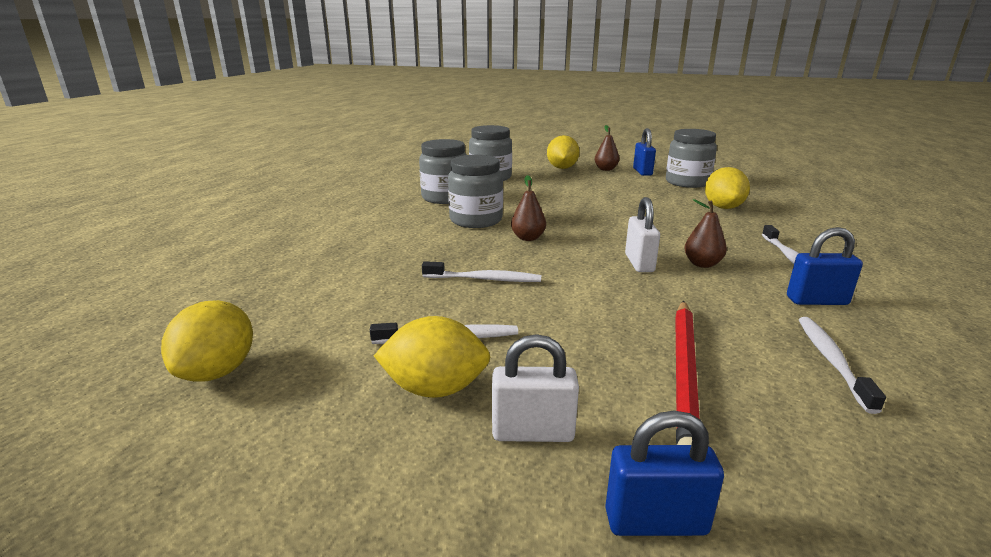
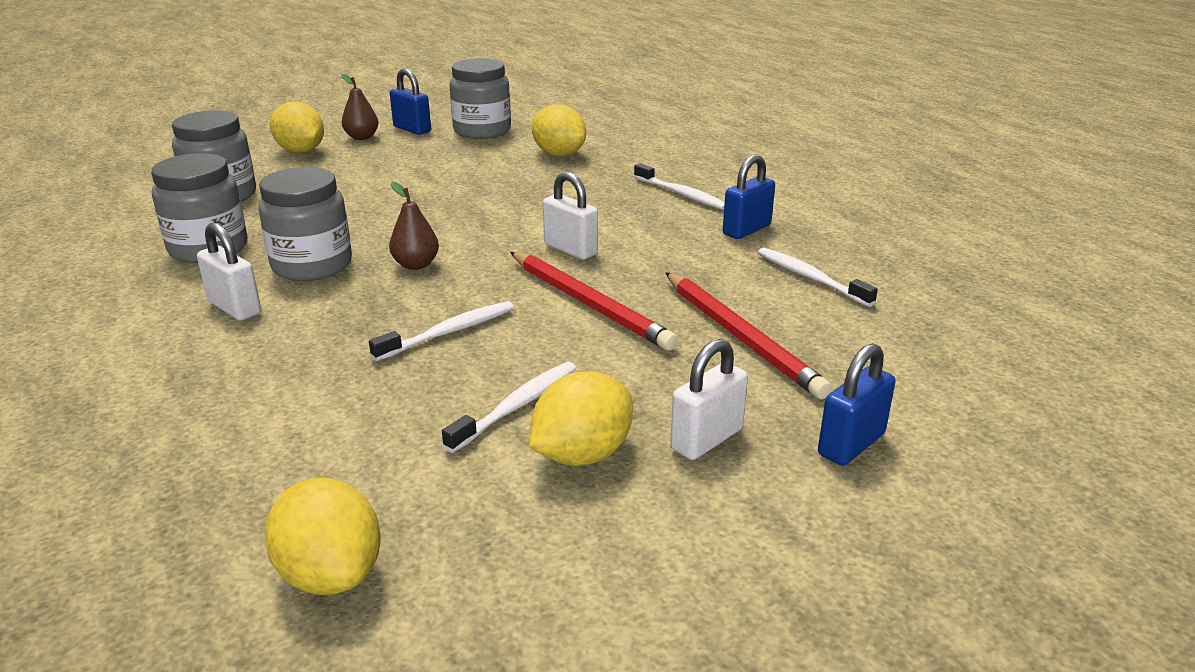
camera: 45 degrees left, 5 degrees up
(409, 226) = (234, 308): none -> white padlock
(597, 299) = (588, 303): none -> red pencil
(702, 264) = (624, 228): brown pear -> none

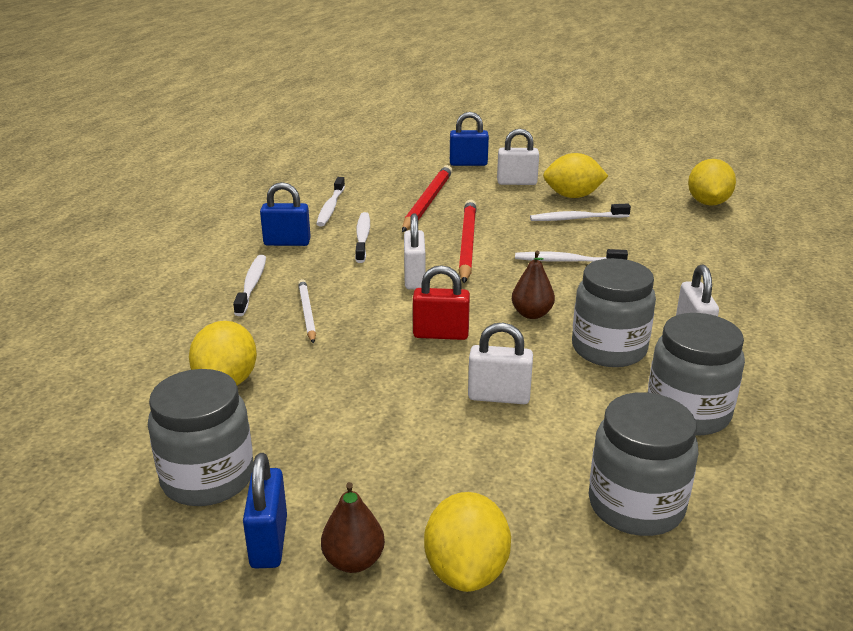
camera: 135 degrees left, 0 degrees up
(369, 207) = (499, 397): none -> white padlock
(470, 222) = (441, 334): none -> red padlock
(597, 196) = (307, 313): none -> white pencil
(699, 263) = (362, 238): none -> white toothbrush

